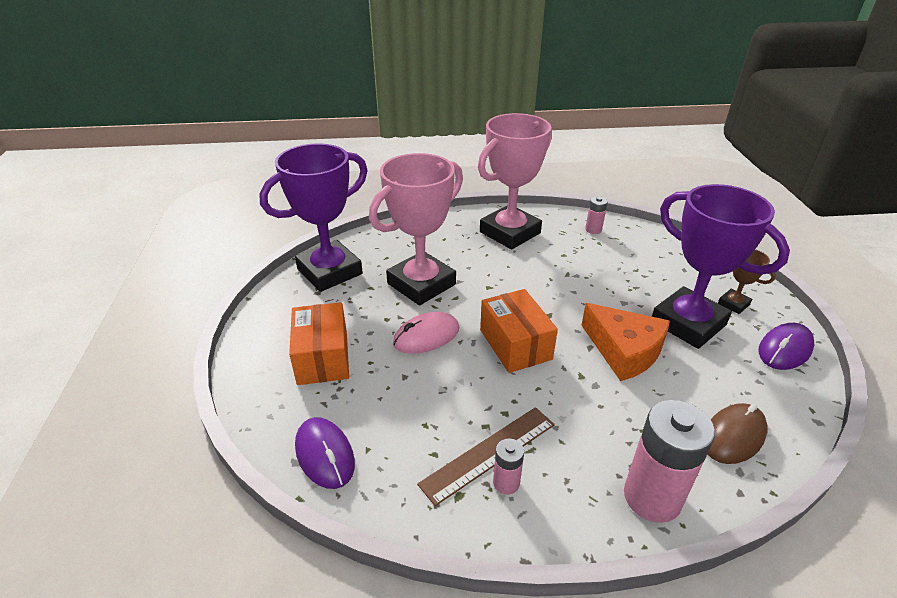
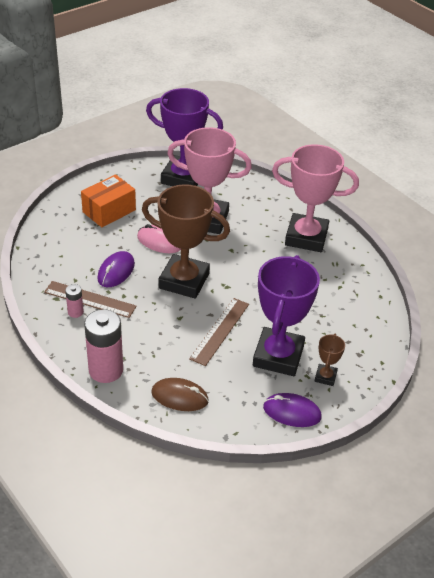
camera: 55 degrees right, 5 degrees up
(325, 455) = (47, 243): purple mouse -> purple mouse (116, 271)
(515, 344) = (184, 281): orange box -> brown trophy
(593, 229) = (355, 278): pink battery -> none
(624, 351) = (220, 331): orange cheese -> brown ruler

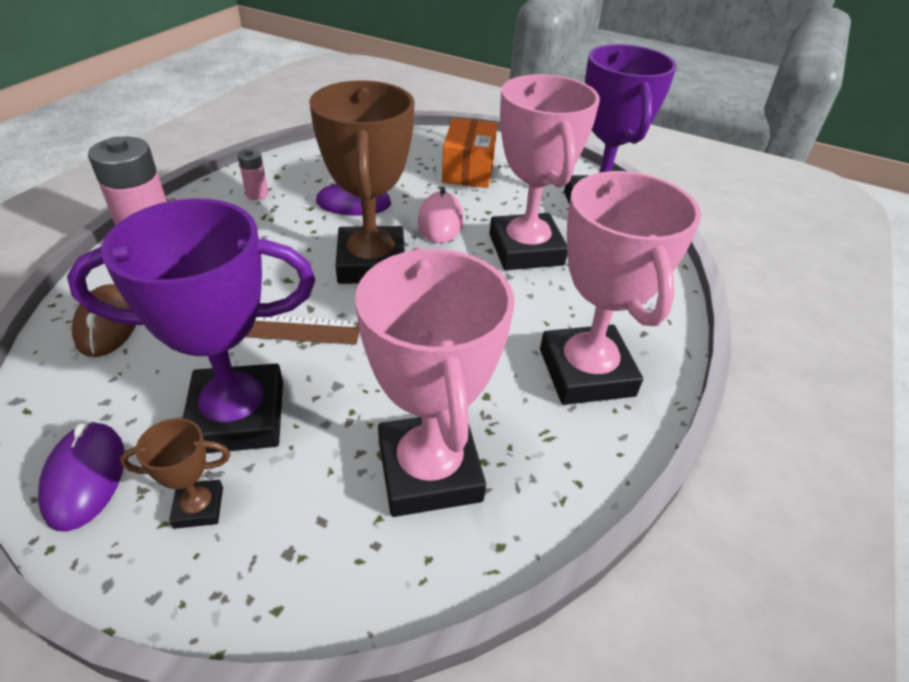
camera: 65 degrees right, 0 degrees up
(90, 299) = (287, 198): brown ruler -> none
(109, 211) = (468, 170): orange box -> orange box turned 75 degrees clockwise
(337, 303) = (429, 471): none -> pink trophy

